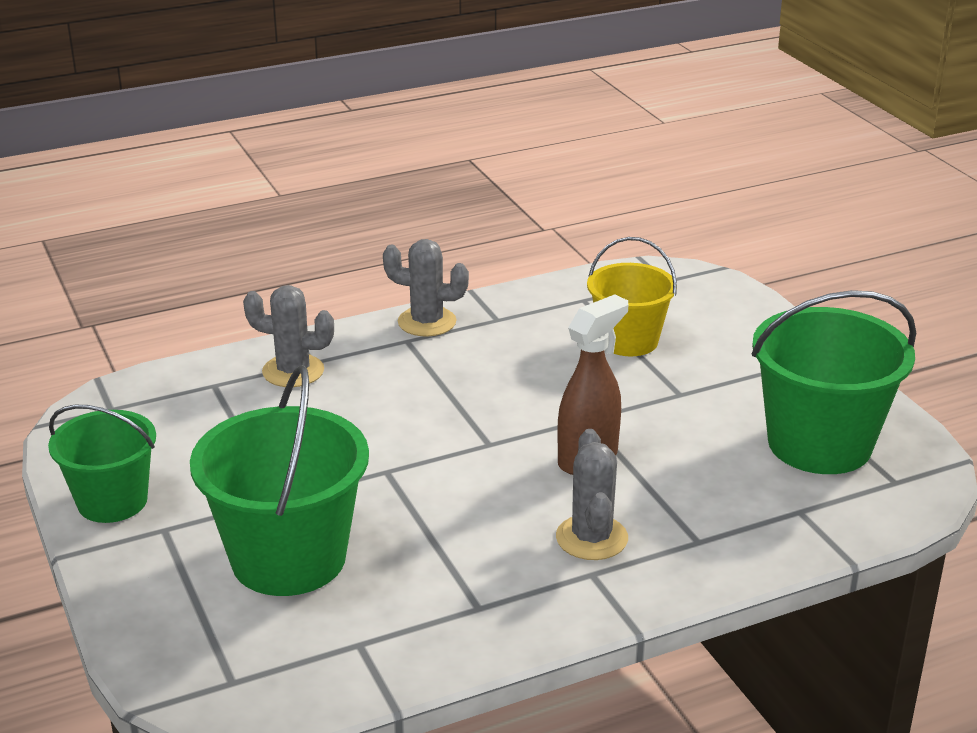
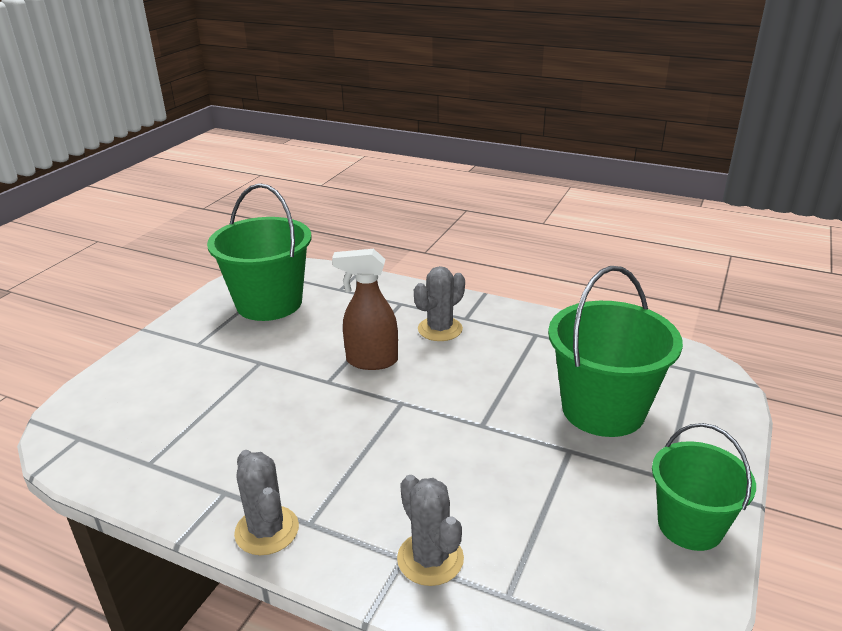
camera: 130 degrees left, 0 degrees up
(628, 341) = (204, 410): yellow bucket -> none

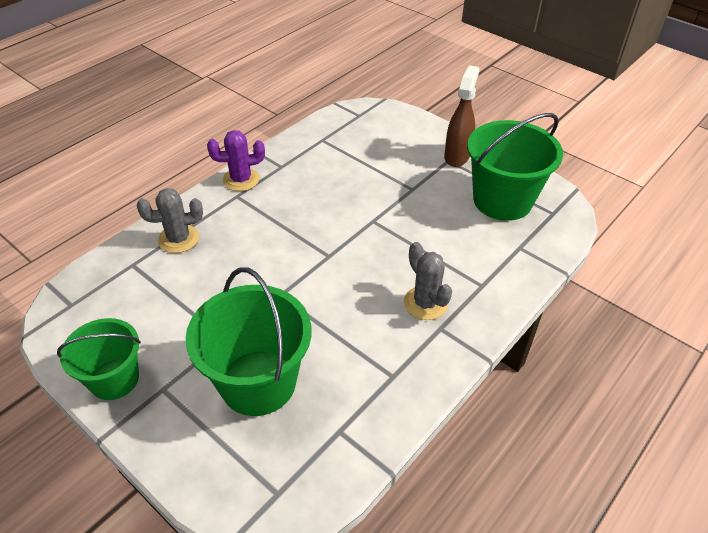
camera: 105 degrees right, 15 degrees up
(267, 530) = (241, 179): grey cactus -> purple cactus
(371, 361) = (390, 248): brown spray bottle -> brown spray bottle (457, 156)

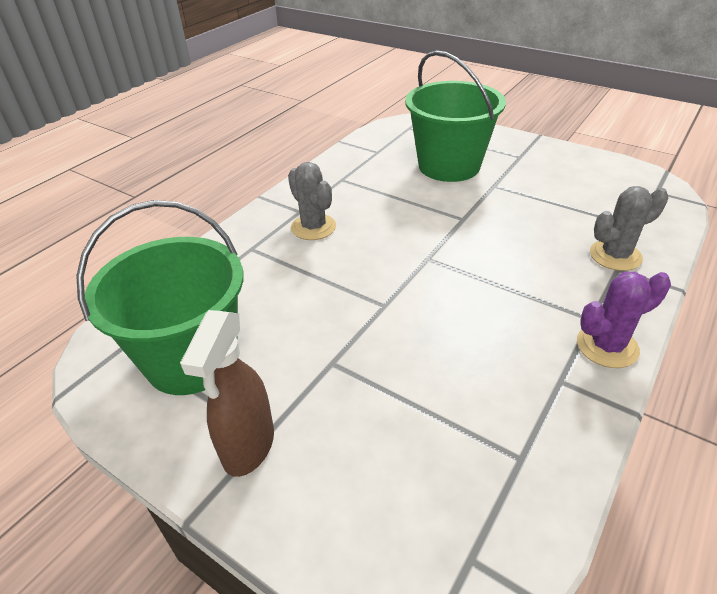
camera: 175 degrees right, 5 degrees down
(114, 379) = (562, 157): green bucket -> none

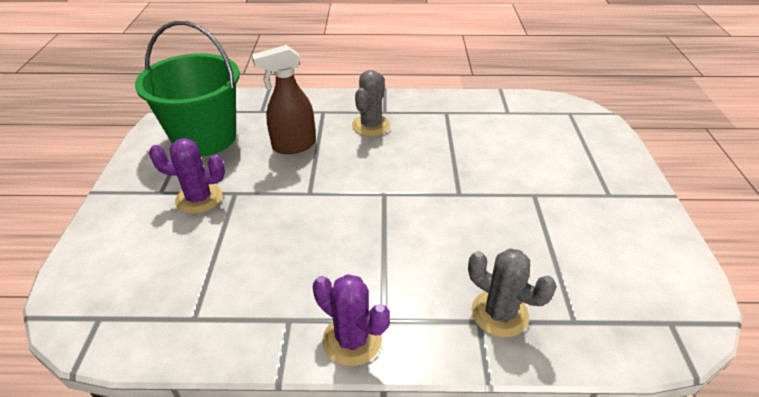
camera: 55 degrees right, 0 degrees up
(248, 446) = (148, 189): brown spray bottle -> brown spray bottle (293, 146)
(315, 398) = (199, 198): none -> purple cactus
(449, 166) = (534, 157): green bucket -> none

